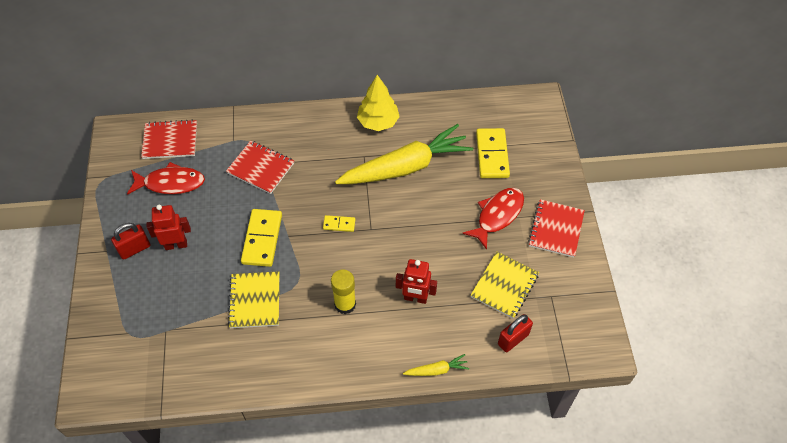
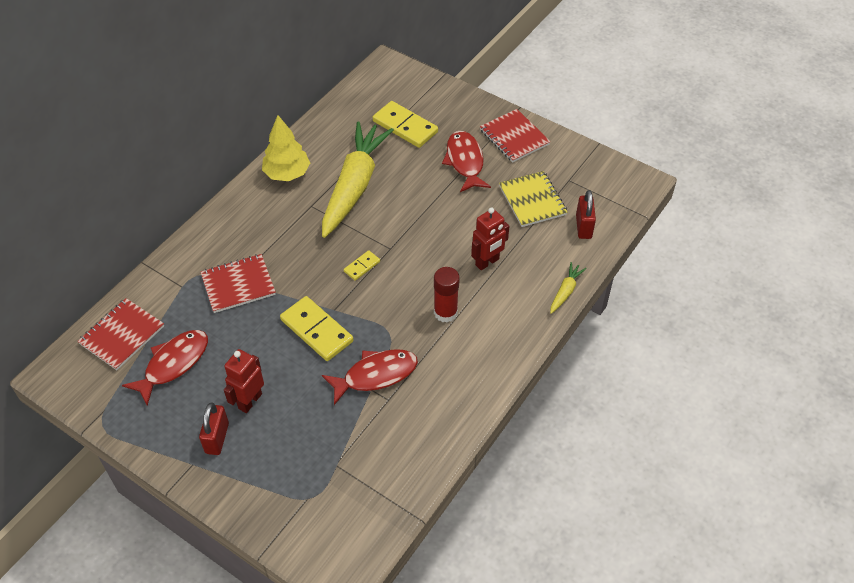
camera: 50 degrees left, 5 degrees down
(255, 301) = (375, 375): yellow notebook -> red fish
(345, 304) = (445, 312): yellow glue stick -> red glue stick

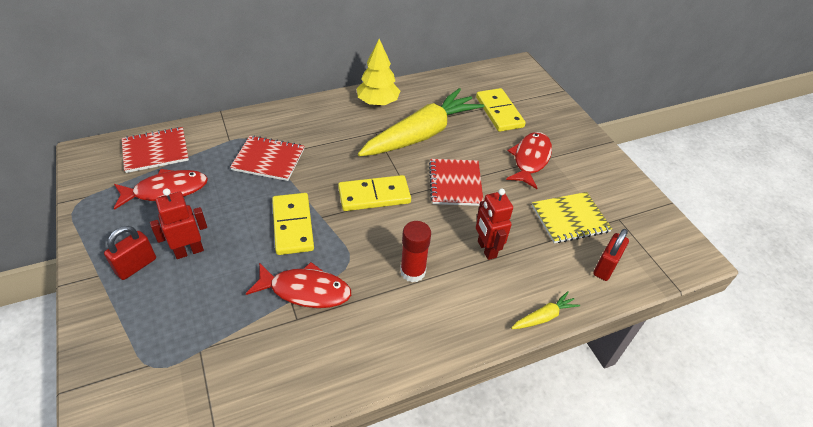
camera: 30 degrees right, 5 degrees down
(362, 266) = (374, 196): yellow domino -> yellow domino, size x1.97
(487, 262) = (486, 249): red robot -> red robot turned 75 degrees clockwise
(514, 137) = (590, 161): red notebook -> red notebook (455, 183)
(532, 200) = (570, 219): yellow notebook -> yellow notebook turned 60 degrees clockwise

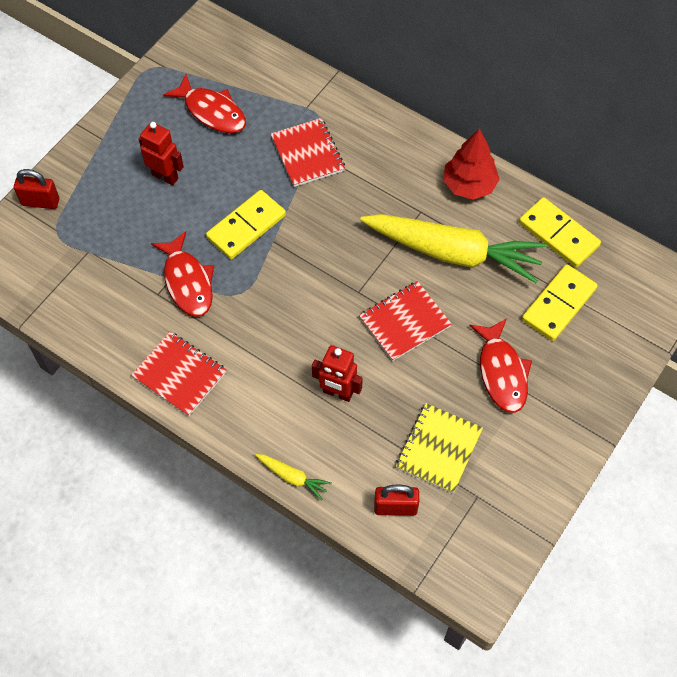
camera: 60 degrees right, 15 degrees up
(136, 266) = (127, 154): red padlock -> red padlock (40, 202)
(156, 151) = (248, 68): red notebook -> red notebook (179, 374)
(374, 196) = (331, 264): yellow domino -> yellow domino (558, 234)
(378, 102) = (469, 185): yellow tree -> red tree
(413, 271) = (265, 347): red glue stick -> none
(486, 249) = (337, 393): red robot -> red robot turned 105 degrees counterclockwise
(530, 159) = (501, 372): red fish -> red fish turned 90 degrees clockwise
(570, 219) = (438, 449): yellow notebook -> yellow notebook turned 75 degrees clockwise

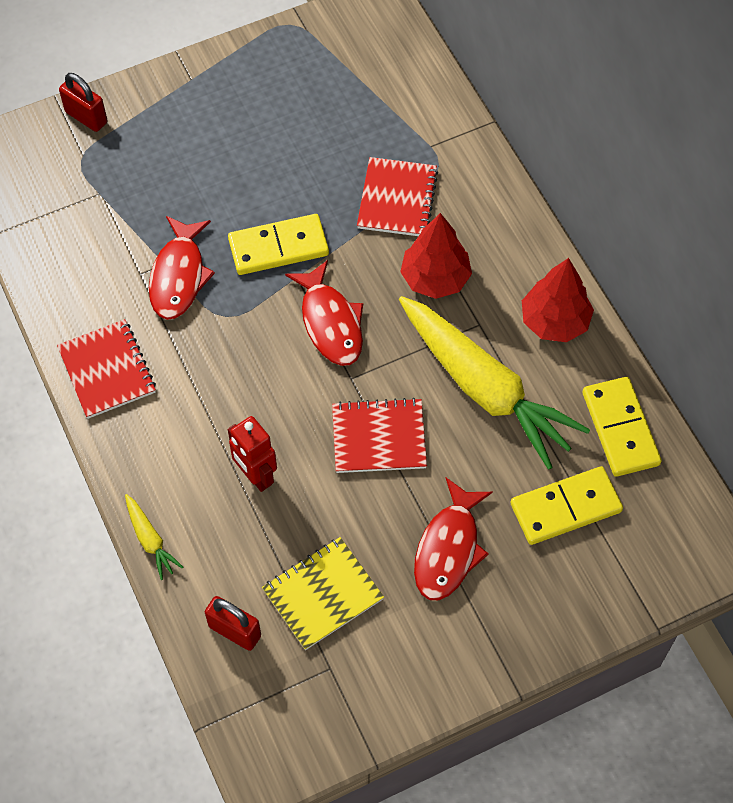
camera: 30 degrees right, 0 degrees up
(165, 176) = (229, 151): red robot -> none
(212, 111) = (325, 103): red fish -> red fish (330, 322)
(370, 195) = (435, 278): none -> red tree

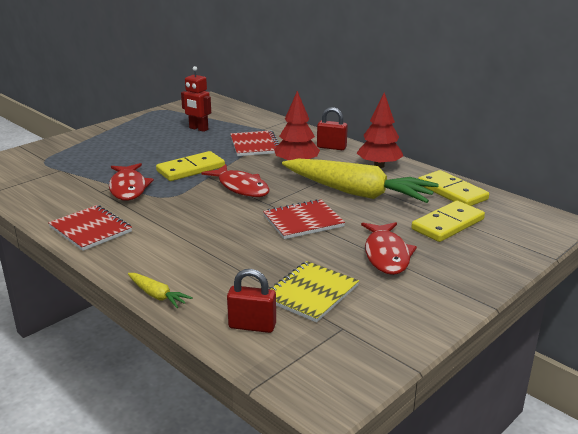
camera: 20 degrees left, 35 degrees down
(86, 117) = (43, 148): red padlock -> red padlock (331, 147)
(256, 476) = (226, 251): red robot -> red robot (198, 129)

